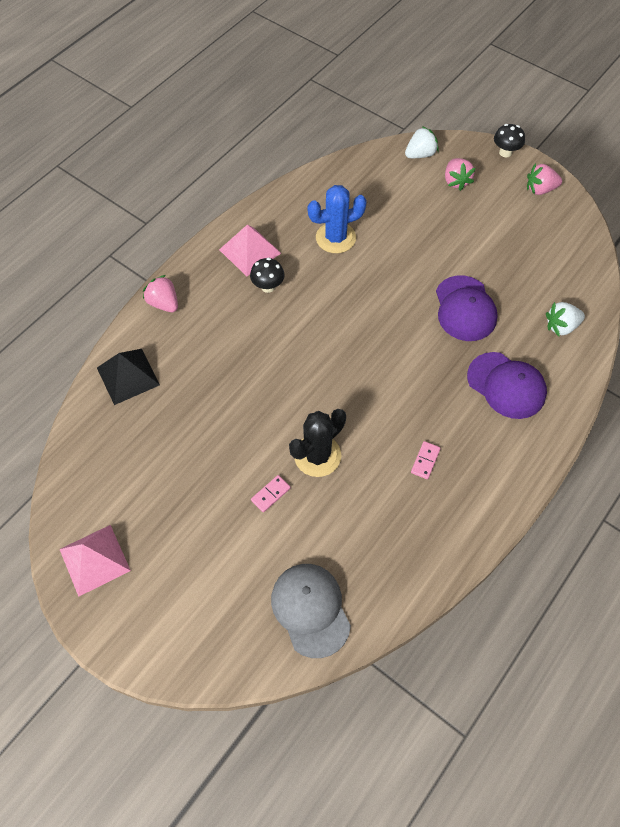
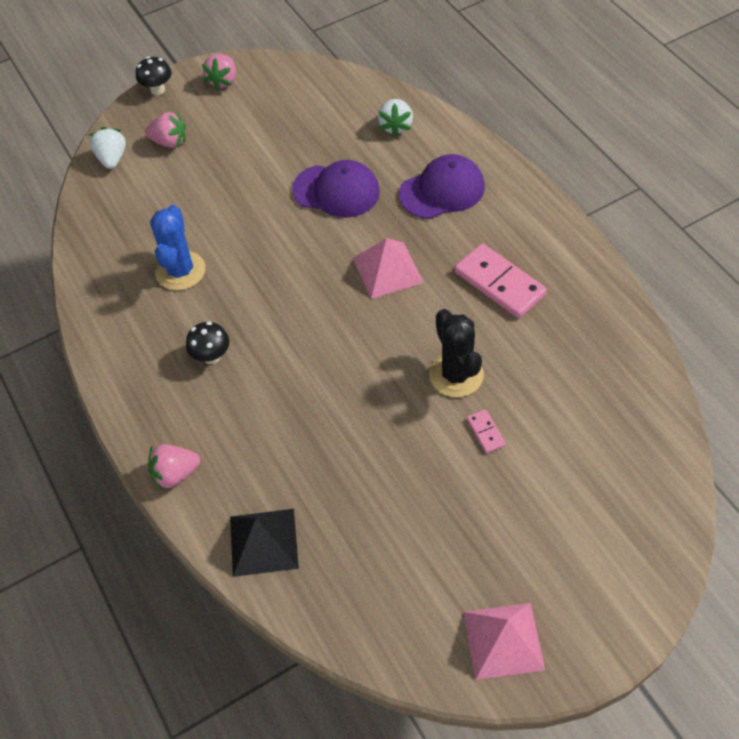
camera: 65 degrees left, 5 degrees down
(250, 251) = (149, 360): pink pyramid -> pink pyramid (387, 270)
(310, 609) = (630, 434): grey cap -> none
(425, 461) = (499, 283): pink domino -> pink domino, size x2.14

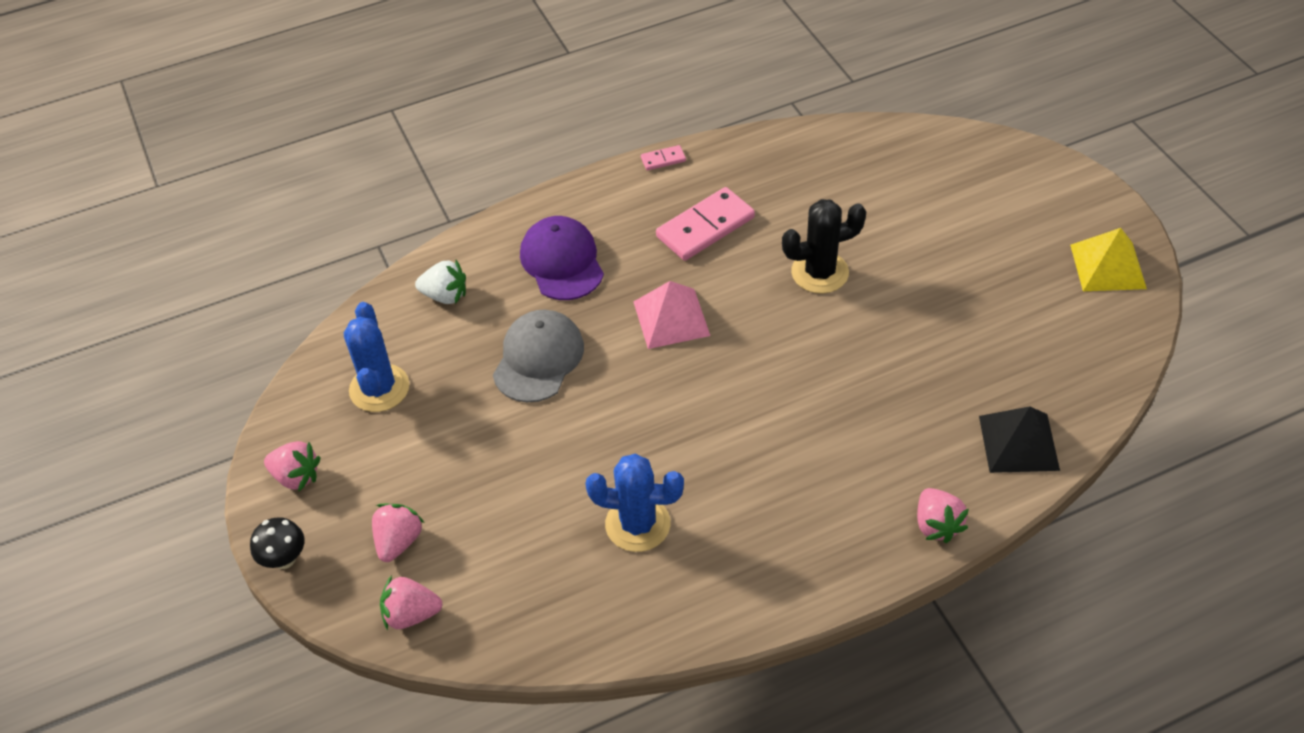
camera: 85 degrees left, 5 degrees down
(112, 159) = (411, 614): white strawberry -> pink strawberry
(211, 356) = (776, 490): black mushroom -> none
(301, 107) = (379, 388): none -> blue cactus
(336, 191) = (538, 358): purple cap -> grey cap
(486, 432) = (890, 256): pink domino -> pink domino (663, 159)
(503, 640) = (1108, 266): pink pyramid -> yellow pyramid

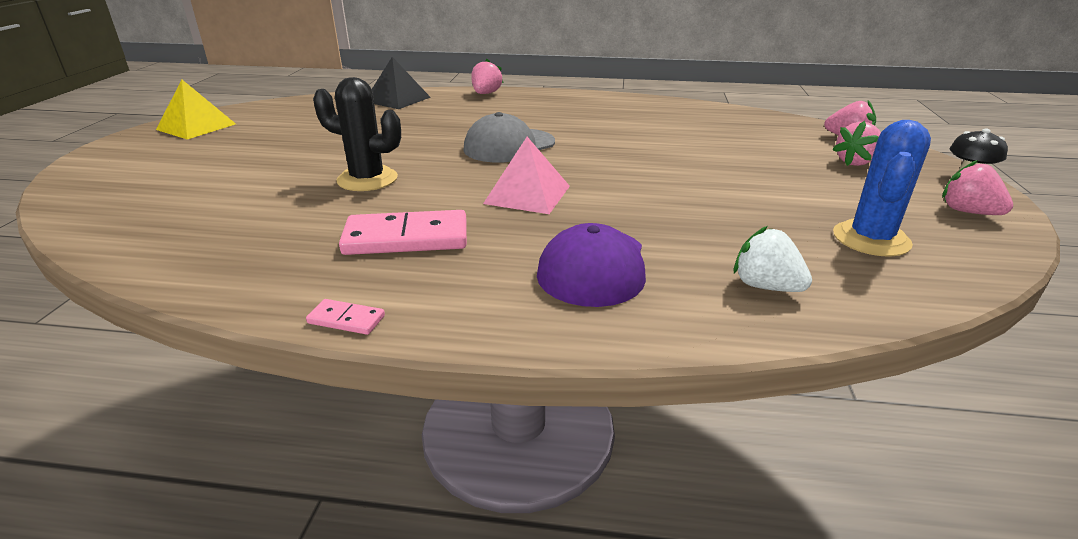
camera: 150 degrees left, 20 degrees down
(538, 358) = (678, 209): grey cap -> grey cap (509, 146)
(637, 524) = (660, 129): blue cactus -> none

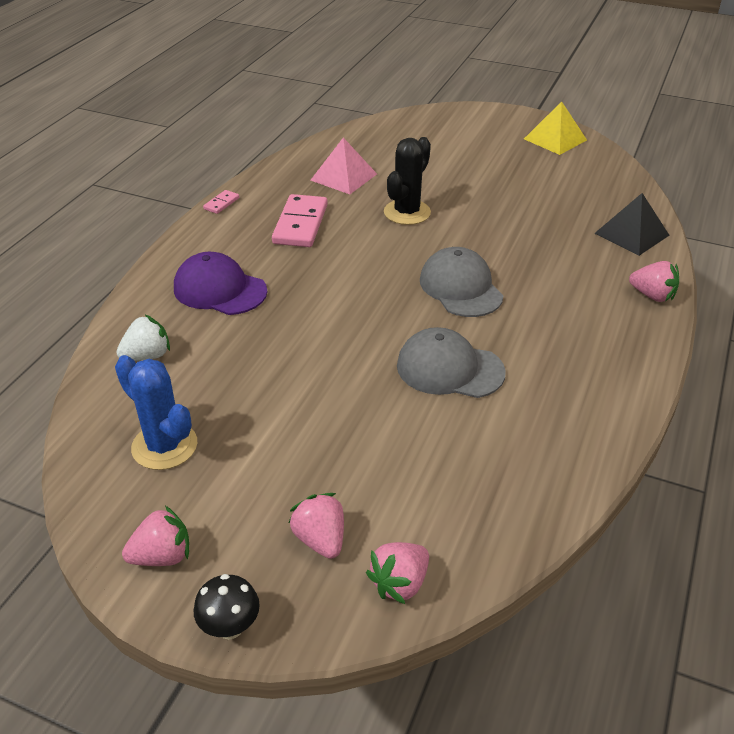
camera: 105 degrees right, 10 degrees up
(527, 194) = (344, 281): pink pyramid -> pink pyramid (343, 177)
(629, 141) = (449, 369): none -> grey cap

